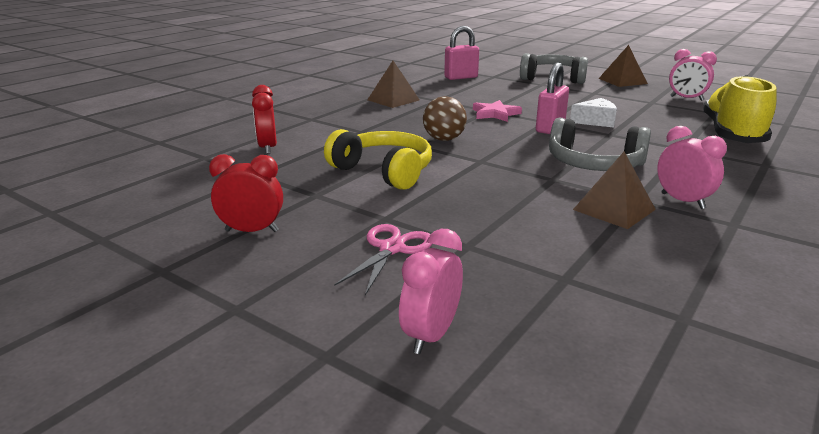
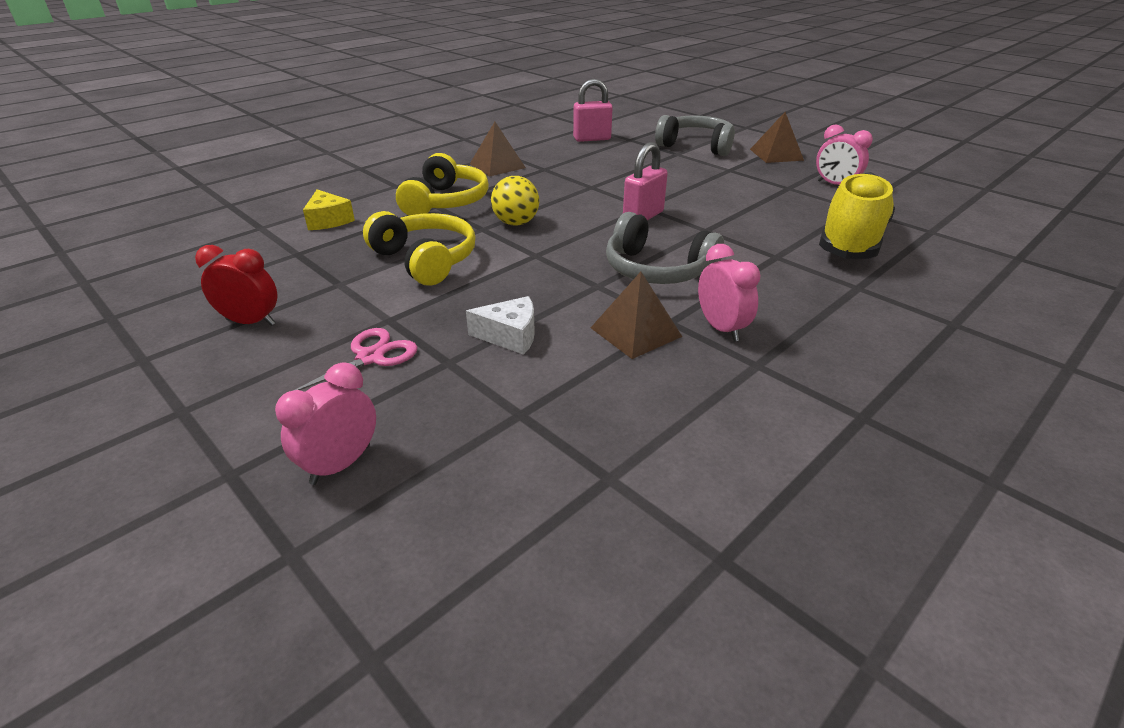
camera: 10 degrees right, 10 degrees up
(267, 148) = (328, 220): red clock -> yellow cheese
(367, 128) = (445, 202): none -> yellow headphones
(444, 139) = (516, 223): brown ball -> yellow ball
(495, 114) = (595, 192): pink star -> none
(595, 121) = (702, 211): white cheese -> white cheese (510, 336)

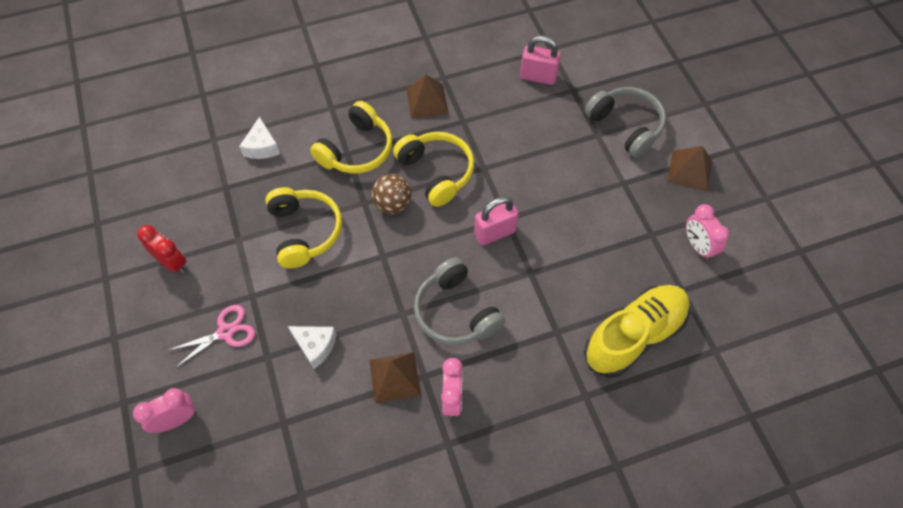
camera: 25 degrees right, 25 degrees up
(328, 220) = (262, 147): yellow cheese -> white cheese
(516, 223) = (392, 204): yellow ball -> brown ball
(545, 197) = (436, 172): none -> yellow headphones

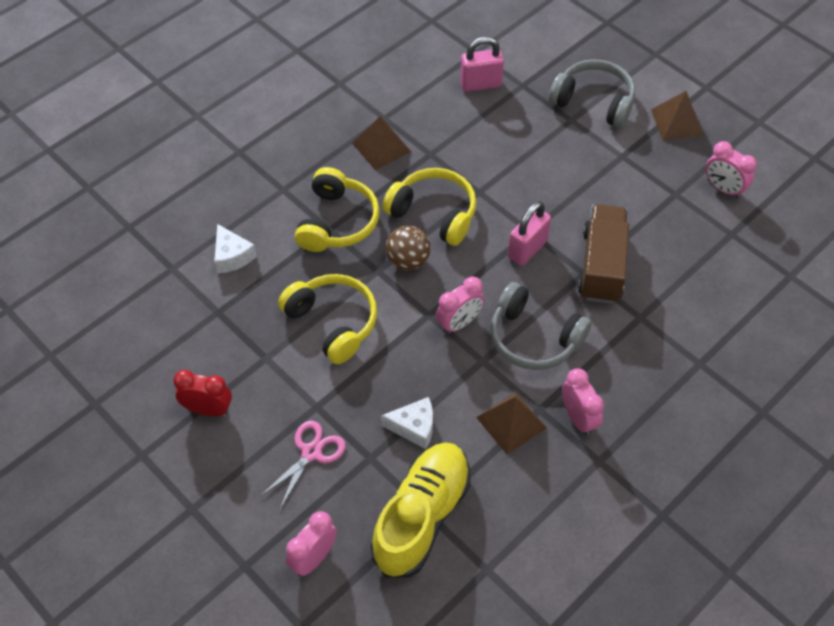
camera: 25 degrees left, 5 degrees down
(402, 273) = (459, 323): none -> pink clock
(549, 273) = (601, 266): none -> brown truck
(634, 336) = (713, 292): yellow shoe -> yellow shoe (422, 516)

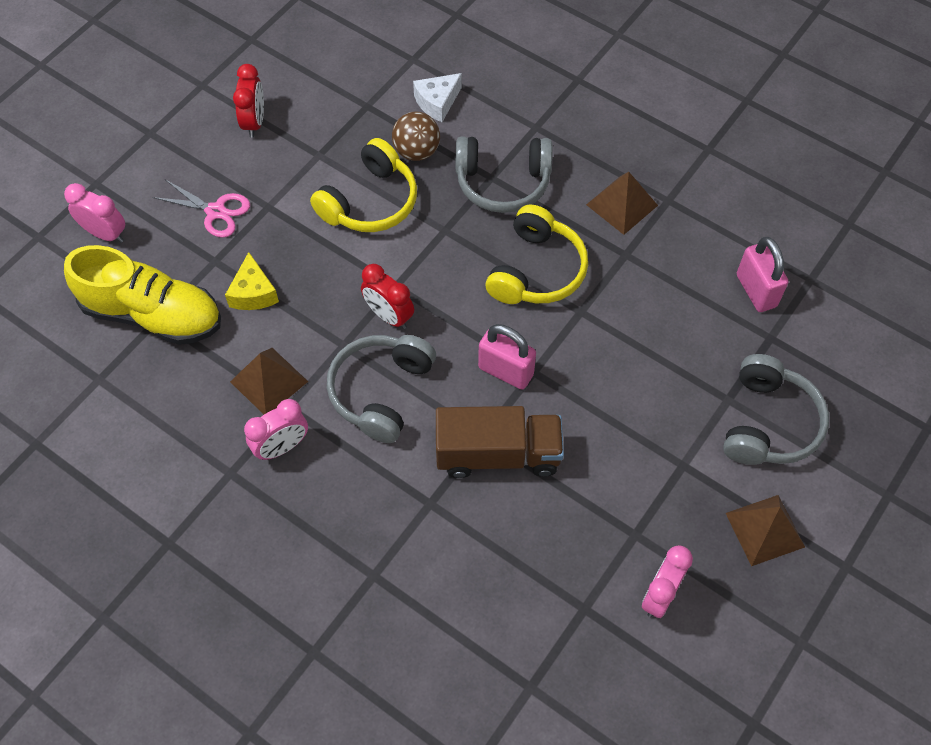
camera: 80 degrees right, 5 degrees up
(337, 222) = (503, 182): yellow headphones -> grey headphones
(408, 261) = (463, 255): brown ball -> brown ball (416, 151)
(414, 427) = (253, 293): white cheese -> yellow cheese
(459, 323) = (389, 316): pink clock -> red clock

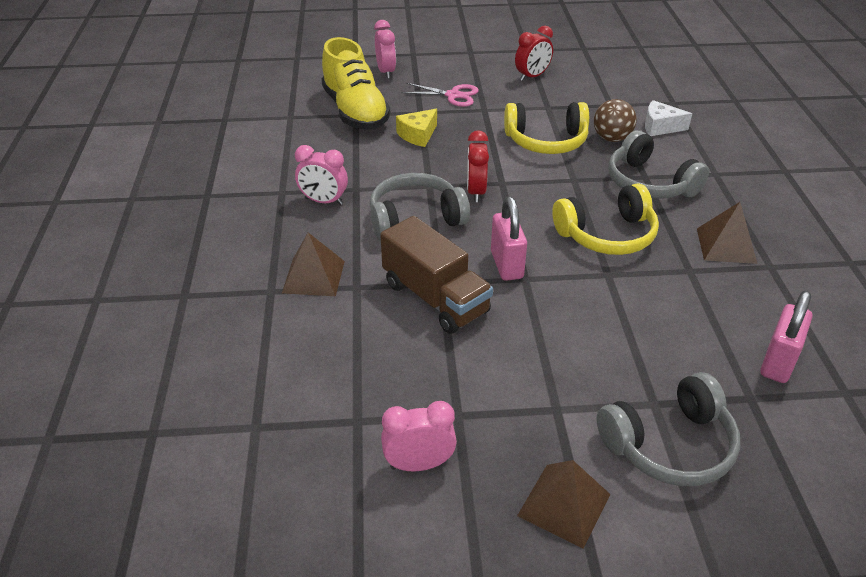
camera: 50 degrees right, 20 degrees down
(215, 211) = (453, 95): pink scissors -> pink scissors turned 60 degrees counterclockwise
(269, 381) = (364, 172): brown pyramid -> brown pyramid (313, 277)

